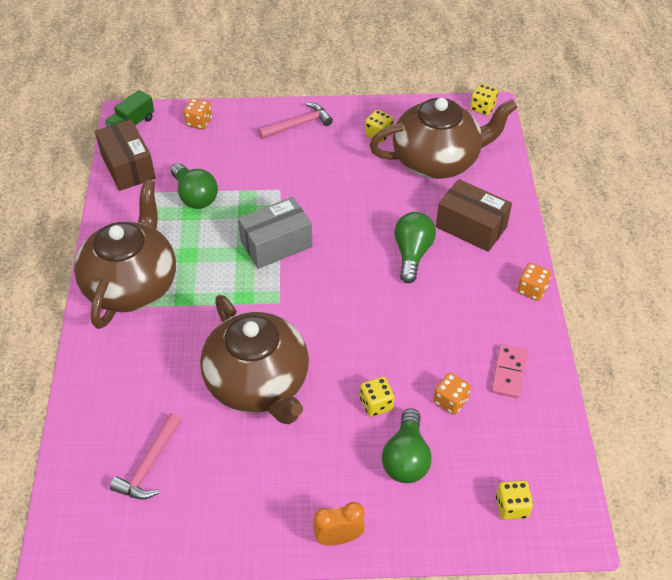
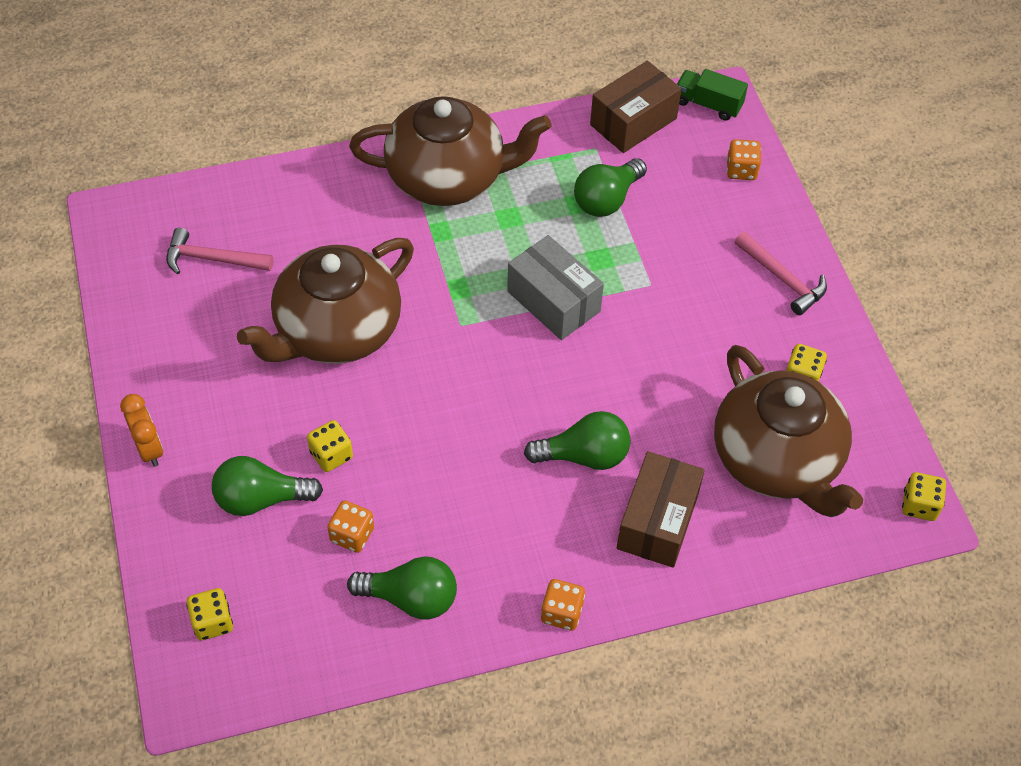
camera: 75 degrees right, 5 degrees up
(509, 373) = (411, 598): pink domino -> green light bulb

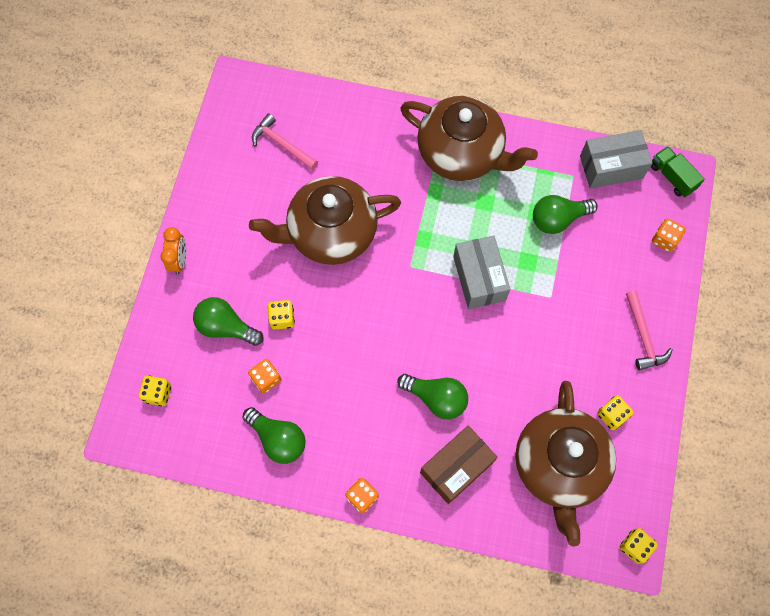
camera: 30 degrees right, 15 degrees up
(633, 122) = (611, 167): brown box -> grey box

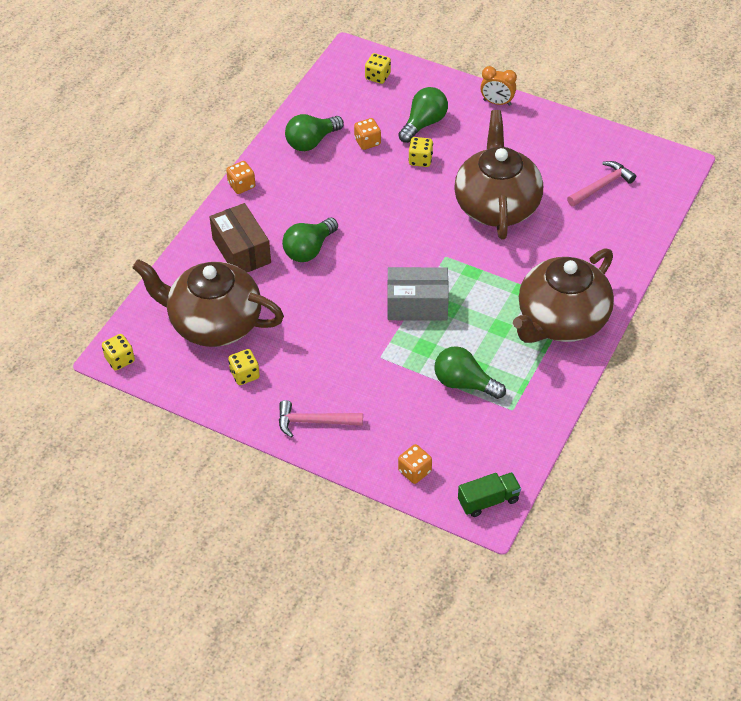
camera: 105 degrees right, 20 degrees down
(558, 219) = (464, 383): green light bulb -> green light bulb turned 60 degrees counterclockwise
(611, 167) = (514, 446): grey box -> none

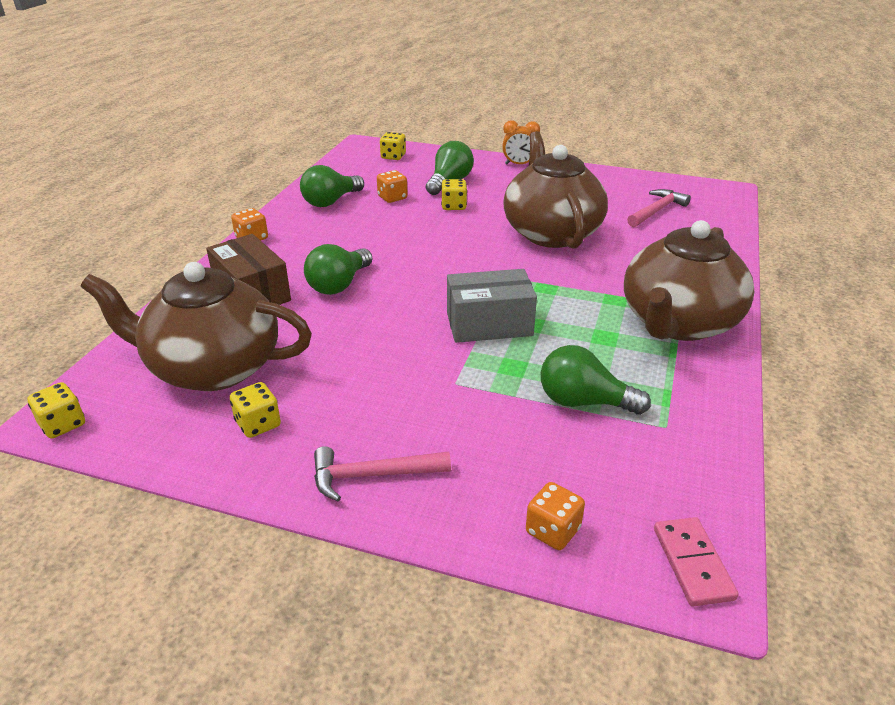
camera: 10 degrees left, 15 degrees down
(488, 501) = (693, 563): green truck -> pink domino

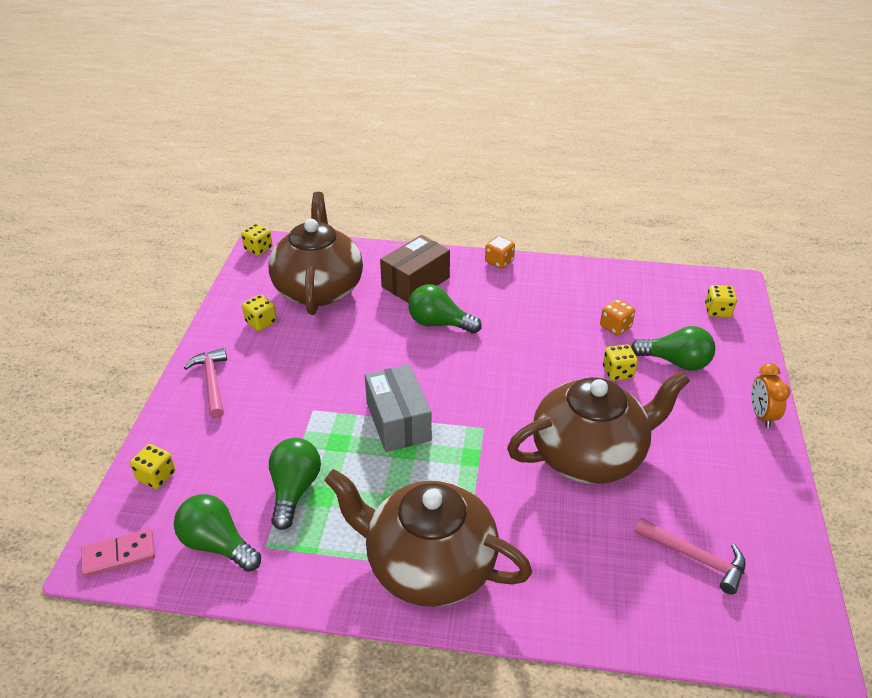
camera: 80 degrees right, 5 degrees up
(331, 201) = (587, 289): green light bulb -> green light bulb (217, 544)
(552, 531) = (156, 476): orange dice -> yellow dice

